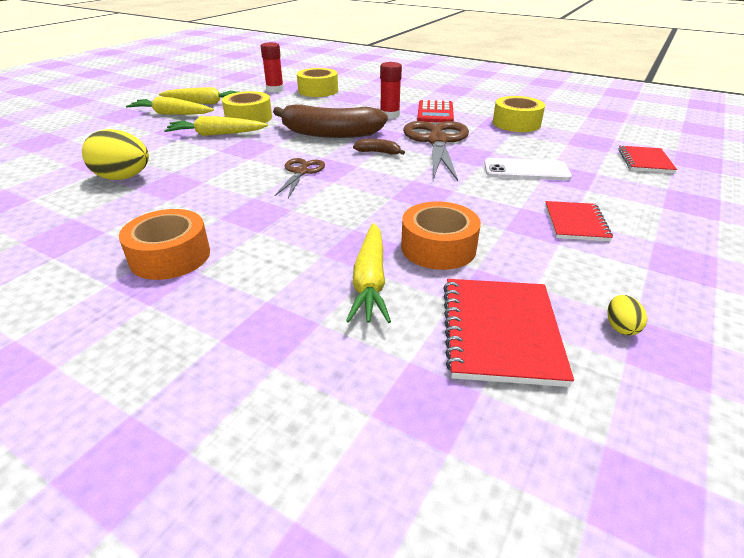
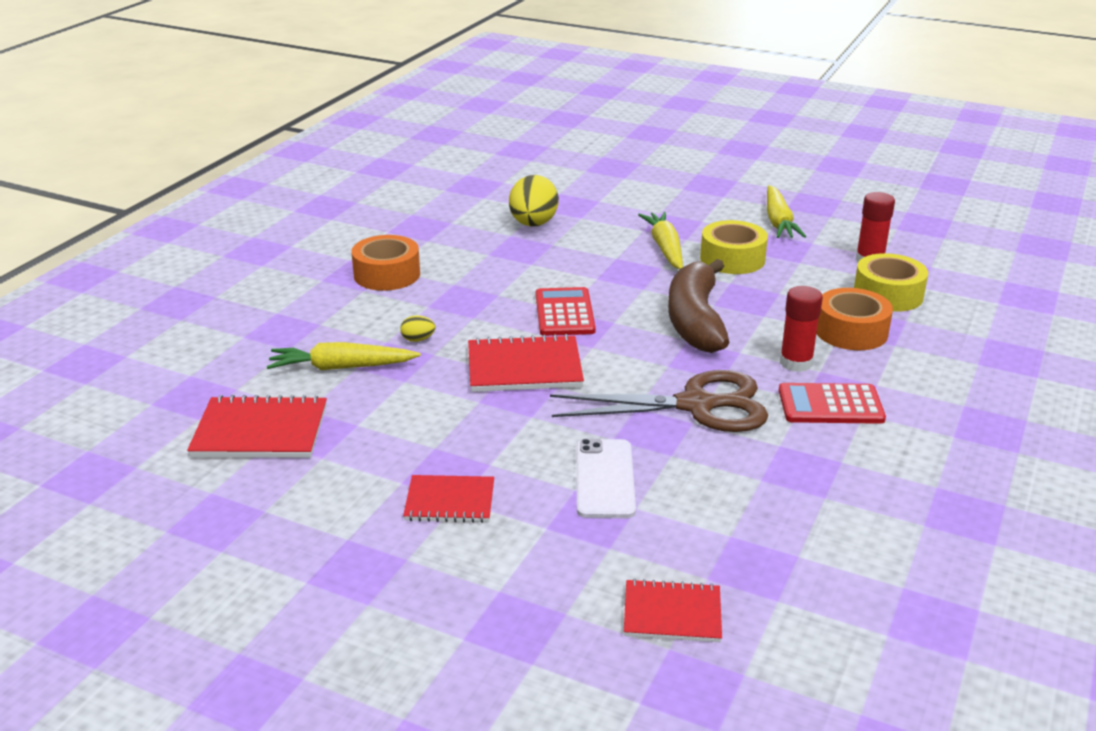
camera: 85 degrees right, 5 degrees down
(171, 114) = (724, 210): yellow carrot -> none
(301, 172) = (564, 313): brown scissors -> red calculator
(378, 152) = (638, 359): brown banana -> none
(383, 190) = (524, 367): none -> red notebook
(438, 247) = (396, 403): orange tape -> orange tape (851, 331)
(516, 123) = (813, 489): yellow tape -> none
(620, 327) = (254, 498): yellow egg -> yellow egg (418, 339)

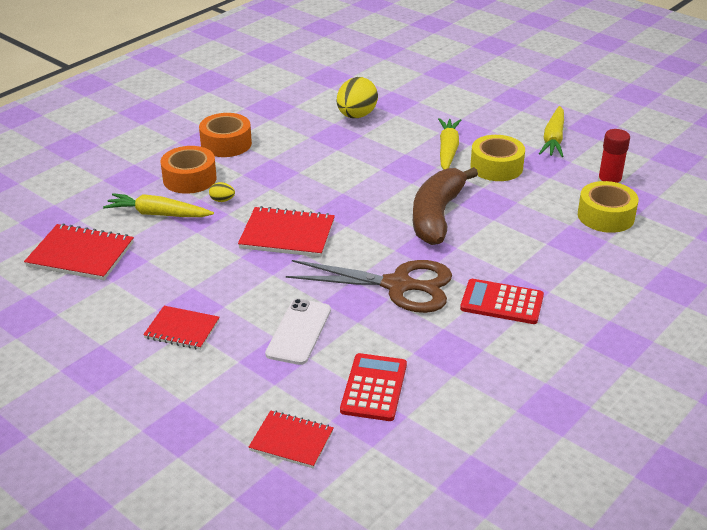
camera: 15 degrees right, 5 degrees up
(564, 313) = (340, 194): red calculator -> red calculator (374, 387)
(796, 363) = (495, 263): red glue stick -> none
(851, 331) = (555, 243): orange tape -> orange tape (189, 179)

